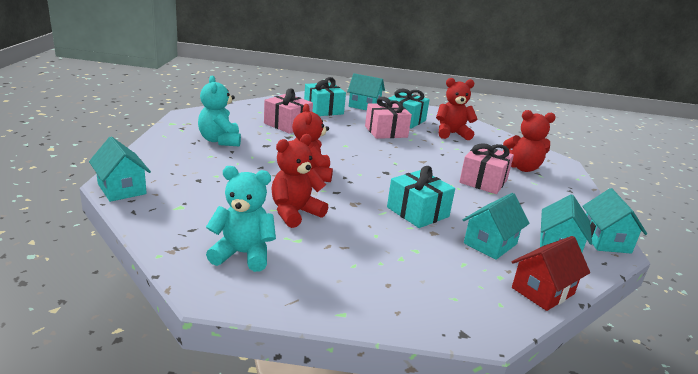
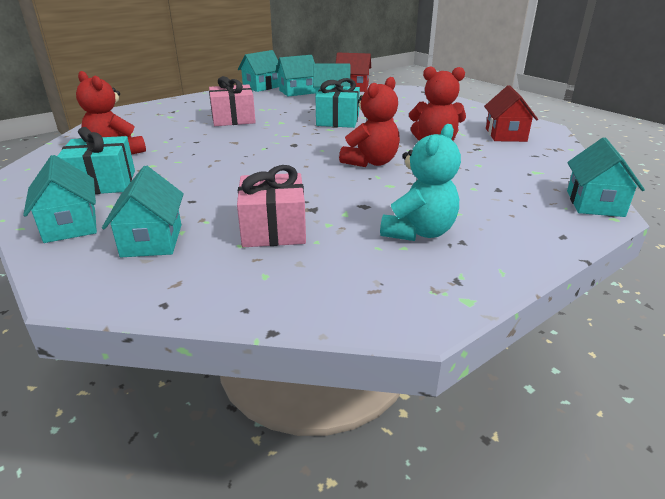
camera: 130 degrees left, 5 degrees up
(243, 254) = (505, 135): turquoise teddy bear -> red house
(323, 110) = (152, 240): turquoise gift -> turquoise house
(386, 132) = (176, 177): pink gift -> none
(522, 168) = (171, 116): red teddy bear -> none

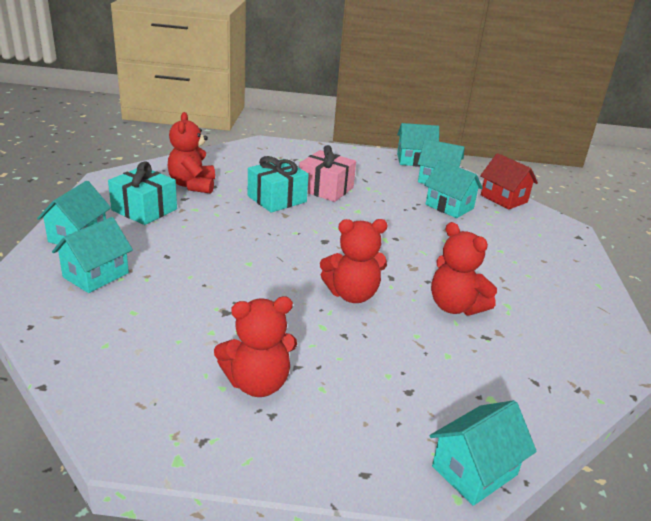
camera: 40 degrees right, 0 degrees up
(273, 229) = (171, 312): pink gift -> none
(338, 120) = (412, 232): turquoise gift -> turquoise gift (277, 199)
(418, 232) = (257, 383): turquoise teddy bear -> red teddy bear
(505, 135) = (556, 339): red house -> none

